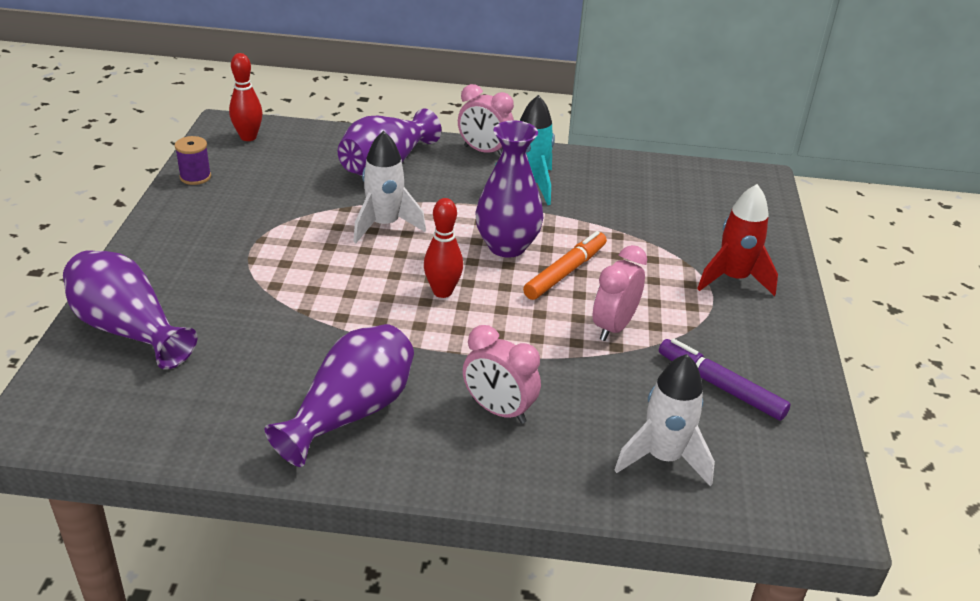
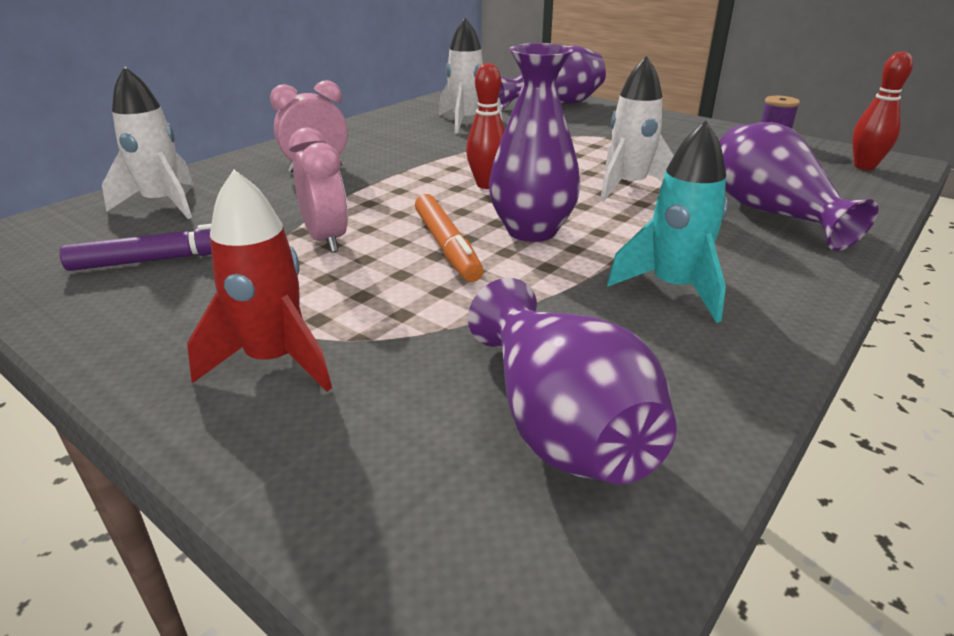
camera: 125 degrees right, 5 degrees down
(259, 372) = (466, 122): none -> white rocket
(350, 413) = (389, 134): purple vase -> purple vase (560, 423)
(484, 151) = (802, 284): pink clock -> none

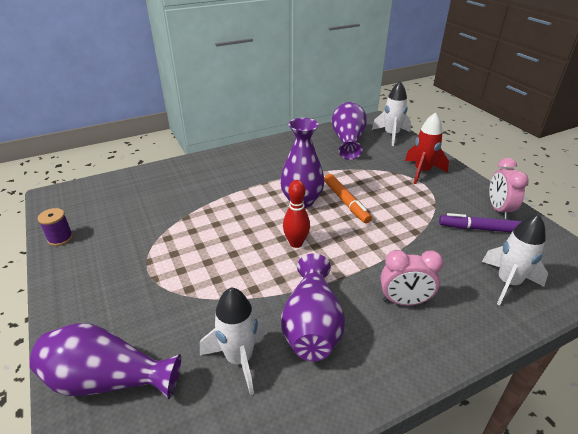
camera: 155 degrees left, 5 degrees up
(326, 240) = (402, 221): pink clock -> pink clock (498, 210)
(447, 246) = (346, 202): orange marker -> orange marker turned 150 degrees clockwise
(628, 187) = (221, 217): white rocket -> white rocket (391, 135)
(673, 289) = (277, 162): turquoise rocket -> none
(771, 213) = (185, 182): purple vase -> purple vase (312, 325)
(864, 166) = (76, 197): red bowling pin -> none

